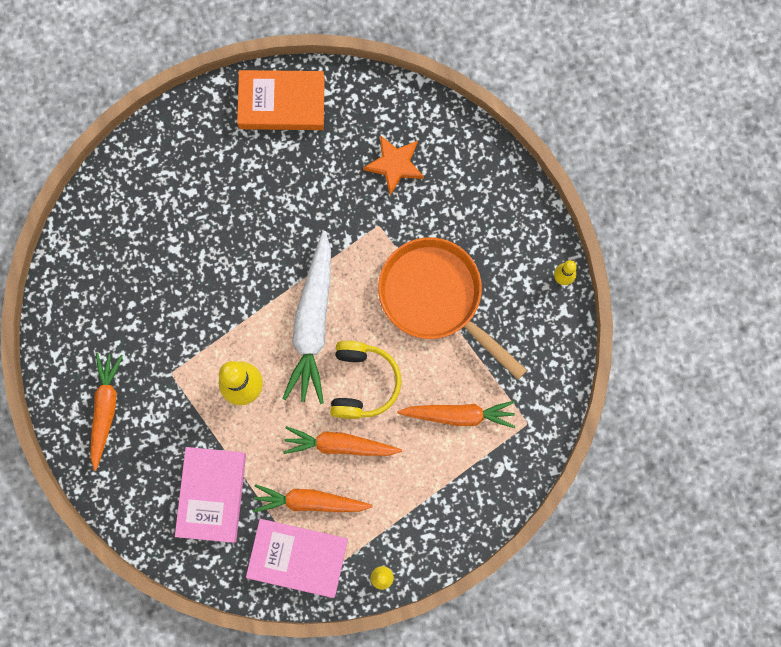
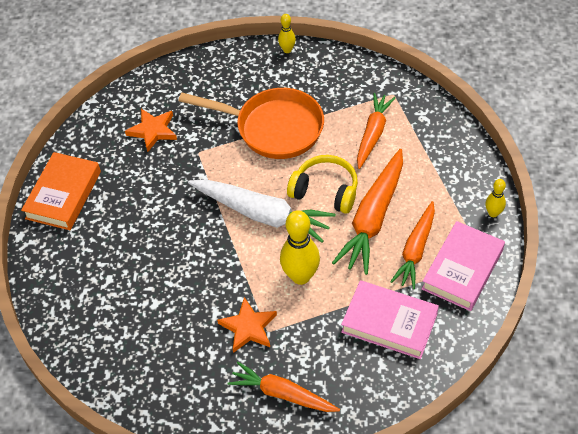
camera: 70 degrees left, 25 degrees down
(170, 352) = (248, 327): none -> orange star
(340, 445) = (373, 218): orange carrot -> orange carrot, size x1.50
(436, 298) = (273, 128): orange pan -> orange pan turned 135 degrees counterclockwise

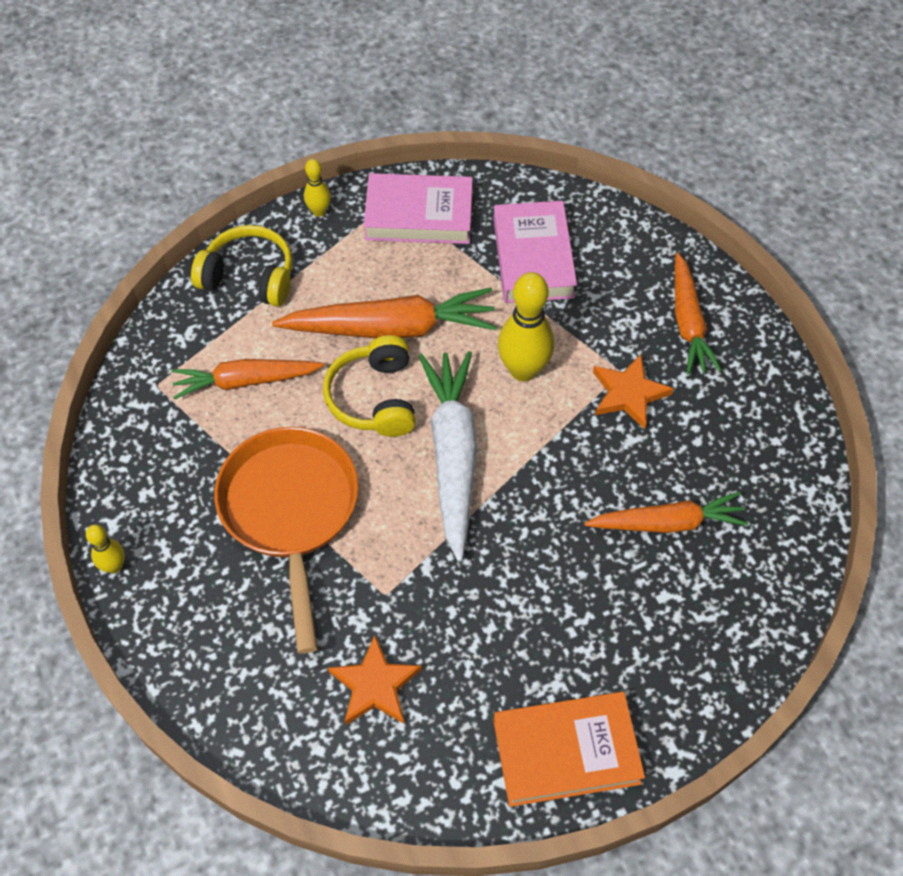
camera: 120 degrees left, 5 degrees up
(415, 250) = (416, 268): orange carrot -> orange carrot (667, 522)
(453, 159) = (249, 277): none -> yellow headphones

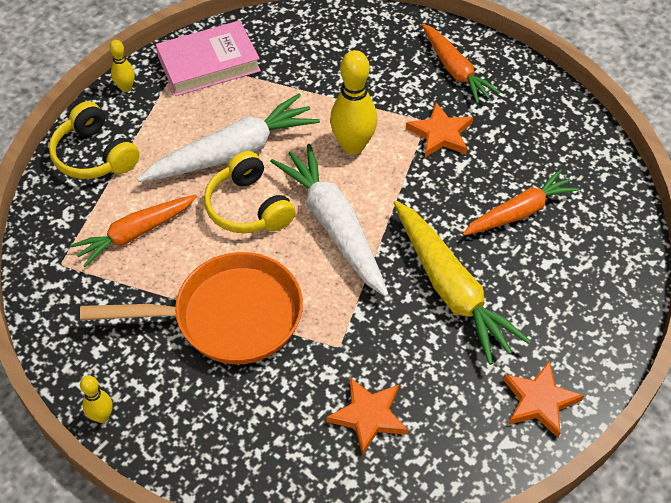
camera: 25 degrees left, 5 degrees down
(249, 277) = (94, 155): yellow headphones -> yellow headphones turned 120 degrees counterclockwise
(290, 512) = (228, 316): orange pan -> orange pan turned 120 degrees clockwise
(391, 328) = (233, 152): orange carrot -> white carrot
(533, 258) = (315, 65): pink book -> none
(540, 581) = (451, 289): none -> yellow carrot
(566, 752) = (539, 401): orange book -> orange star

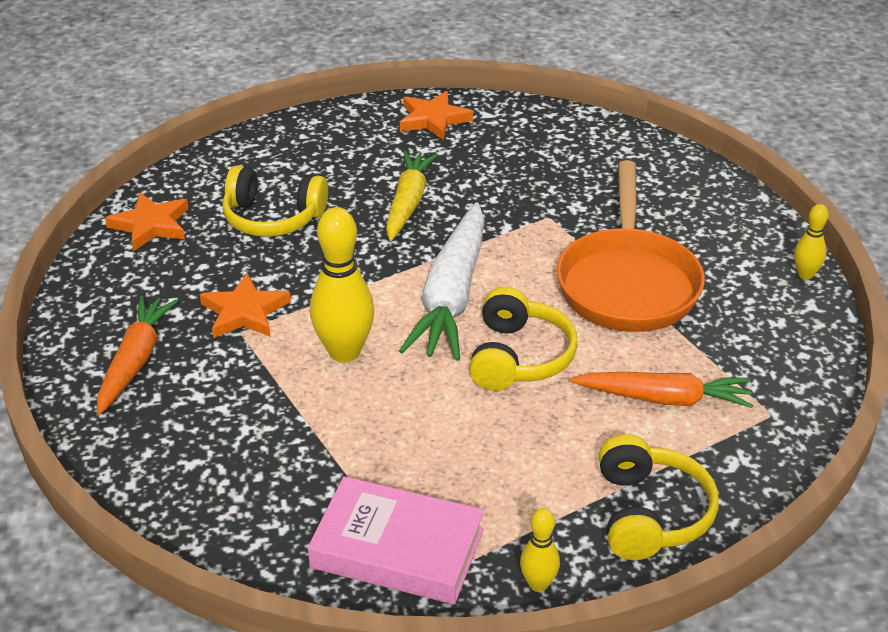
camera: 140 degrees left, 15 degrees down
(228, 316) = (628, 283): orange pan -> orange pan turned 120 degrees counterclockwise
(233, 152) = (479, 420): white carrot -> none
(368, 416) = (572, 171): orange star -> orange star (151, 225)
(451, 289) = (408, 203): yellow carrot -> yellow carrot, size x0.67
(519, 212) = (273, 218): orange carrot -> yellow headphones

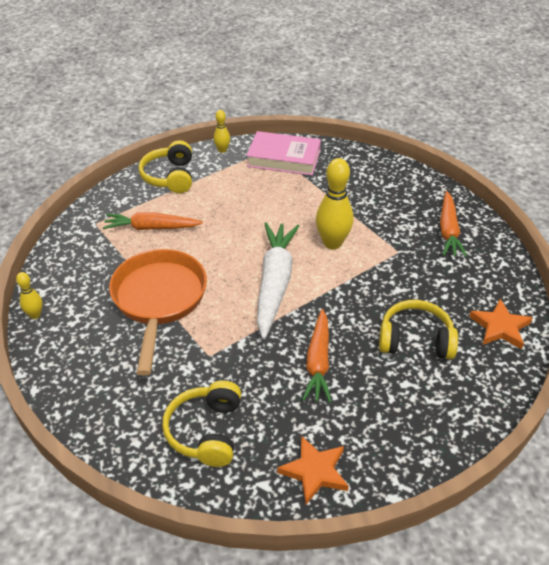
camera: 175 degrees right, 5 degrees up
(245, 312) = (401, 264): orange star -> none
(408, 203) = (318, 362): yellow carrot -> orange carrot
(519, 357) = (231, 246): yellow headphones -> yellow headphones (206, 431)

